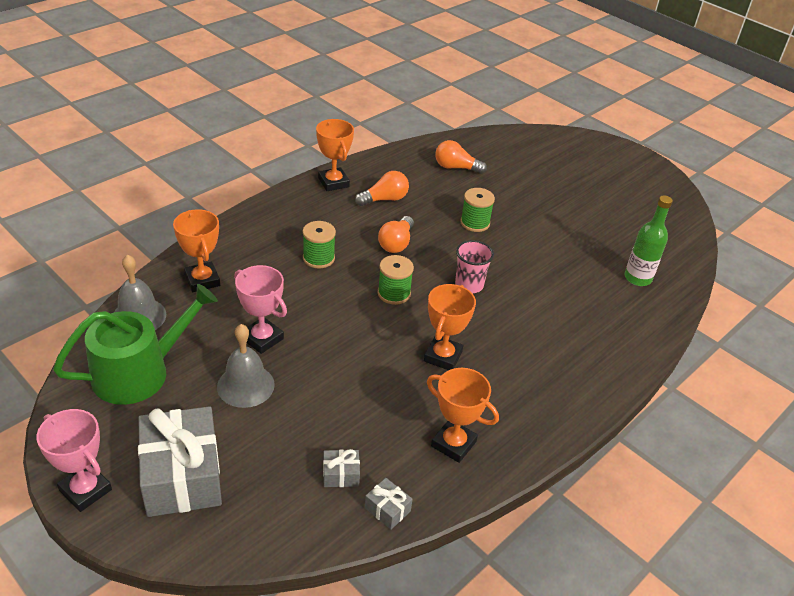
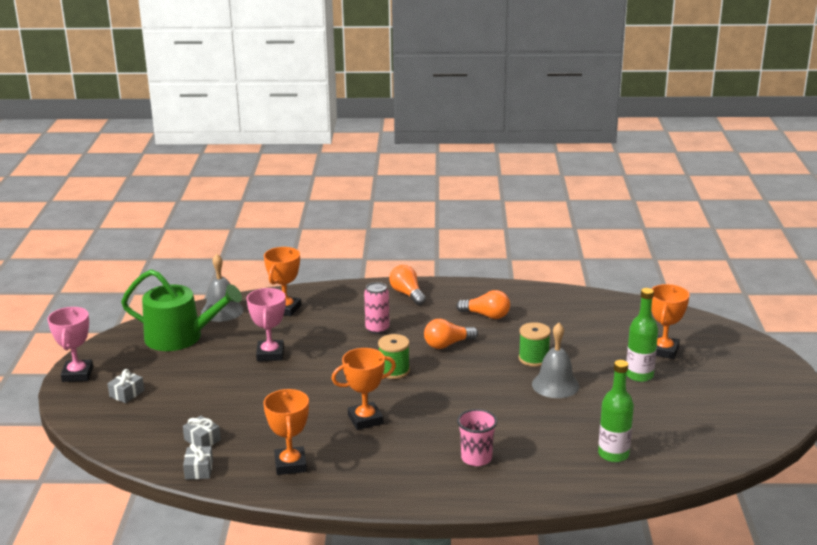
camera: 50 degrees right, 15 degrees down
(182, 476) = (127, 394): grey gift -> grey gift, size x0.42
(245, 385) = (223, 371): grey bell -> grey bell (555, 385)
(318, 258) = (377, 329): green spool -> pink can
(333, 182) = (465, 290): orange trophy -> orange trophy (663, 350)
(456, 167) = (584, 319): orange light bulb -> orange light bulb (407, 294)
(469, 285) = (458, 392): pink cup -> pink cup (476, 458)
(558, 200) = (639, 375): none -> green bottle

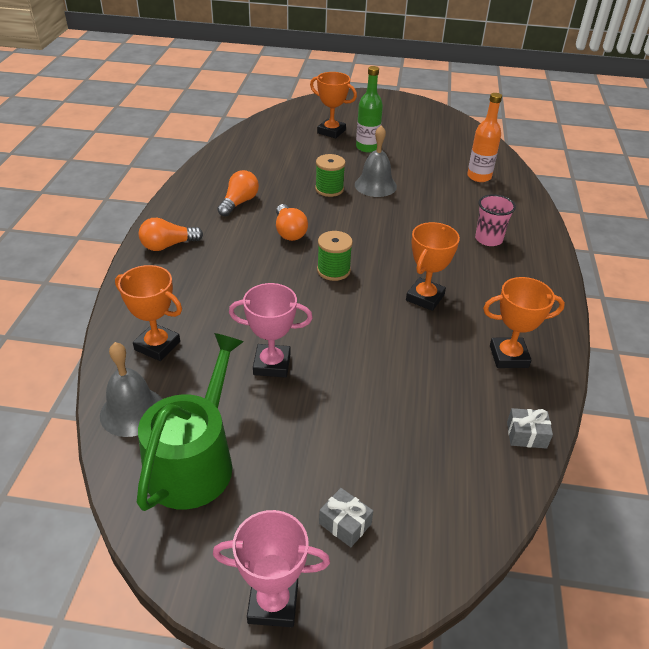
camera: 85 degrees left, 15 degrees up
(202, 440) = (464, 432): grey gift -> none
(365, 419) = (425, 297): orange trophy -> orange trophy turned 45 degrees clockwise
(377, 329) = (240, 274): pink can -> none
(613, 454) = (479, 177): green bottle -> orange bottle

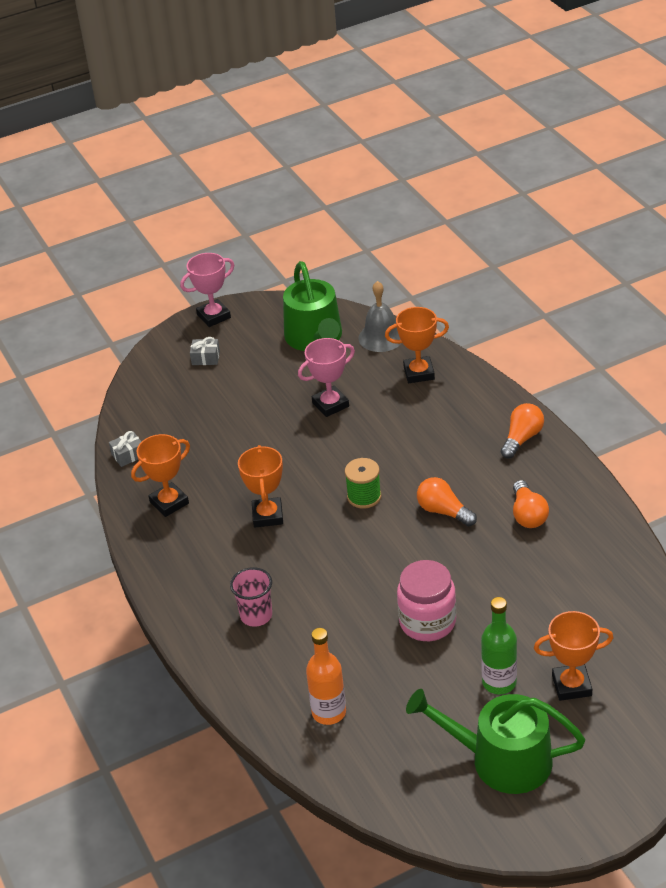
camera: 150 degrees right, 0 degrees up
(329, 189) = (467, 586): green spool -> none
(375, 185) = (427, 622): grey bell -> pink jar
(402, 126) = (501, 760): none -> green watering can

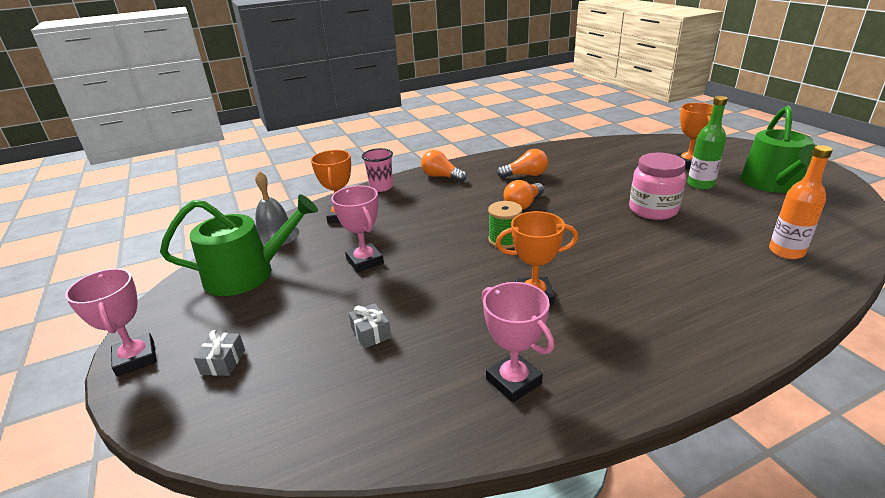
camera: 90 degrees left, 10 degrees down
(128, 455) = (406, 438): grey gift -> grey gift (371, 333)
(169, 503) = (513, 381): orange trophy -> pink trophy
(256, 615) = (687, 298): pink cup -> pink cup (381, 187)

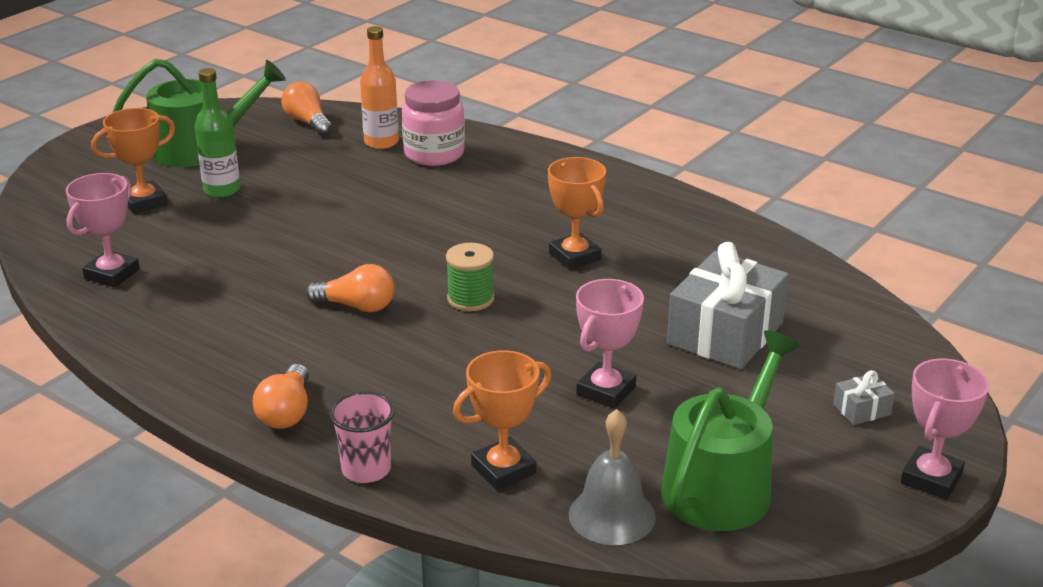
camera: 120 degrees left, 0 degrees up
(248, 273) = (722, 485): green watering can -> green watering can turned 75 degrees clockwise
(371, 333) = (725, 333): grey gift -> grey gift, size x2.38
(513, 381) = (705, 243): pink trophy -> pink trophy (112, 274)
(525, 175) = (243, 326): orange light bulb -> orange light bulb (307, 122)
(653, 210) = (320, 213): pink jar -> pink jar (434, 154)

